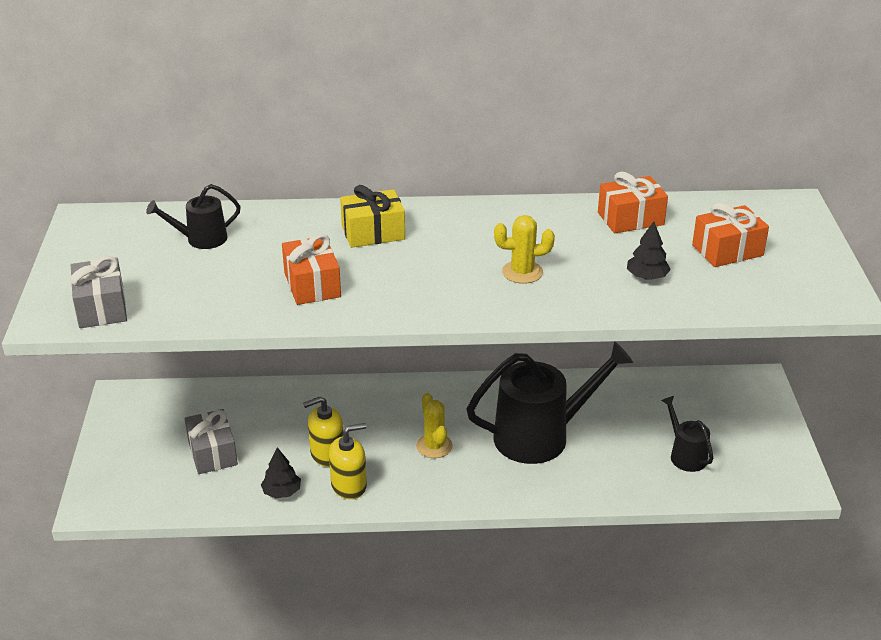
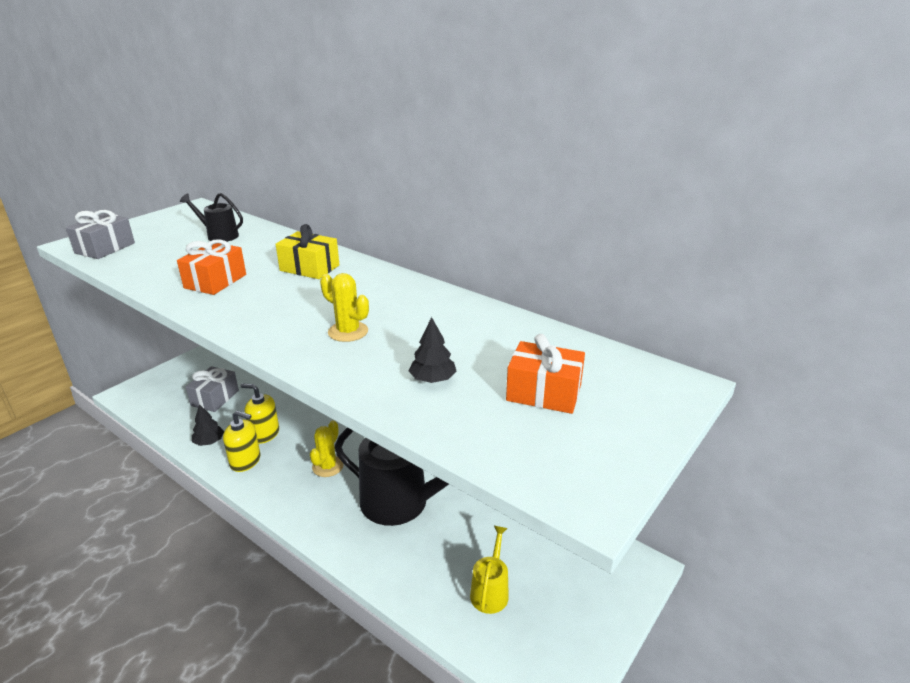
camera: 40 degrees right, 5 degrees down
(630, 218) = (501, 332): orange gift -> none
(685, 455) = (490, 591): black watering can -> yellow watering can

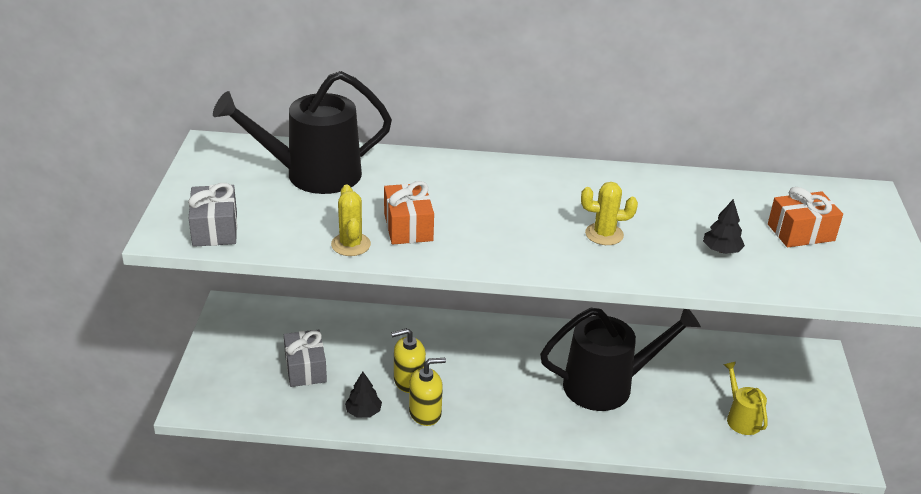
camera: 35 degrees left, 5 degrees up
(219, 236) = (312, 175): black watering can -> black watering can, size x2.04
(309, 268) = (470, 183): yellow gift -> none
(327, 466) = (507, 384): yellow cactus -> yellow cactus (351, 244)

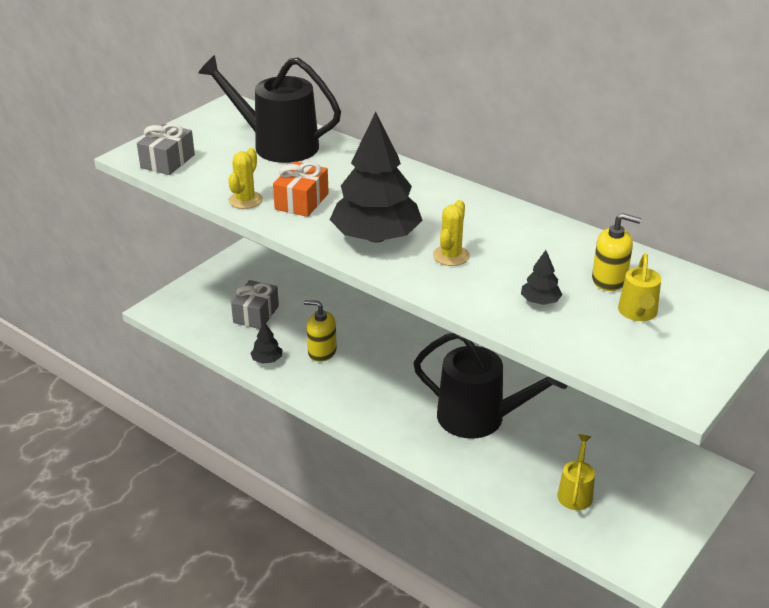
camera: 35 degrees right, 0 degrees up
(425, 413) = (311, 379): yellow soap dispenser -> yellow soap dispenser (609, 280)
(520, 239) = (376, 237): none -> black tree
(604, 234) = (451, 256): yellow cactus -> yellow cactus turned 75 degrees clockwise
(800, 232) = (638, 313): orange gift -> yellow watering can

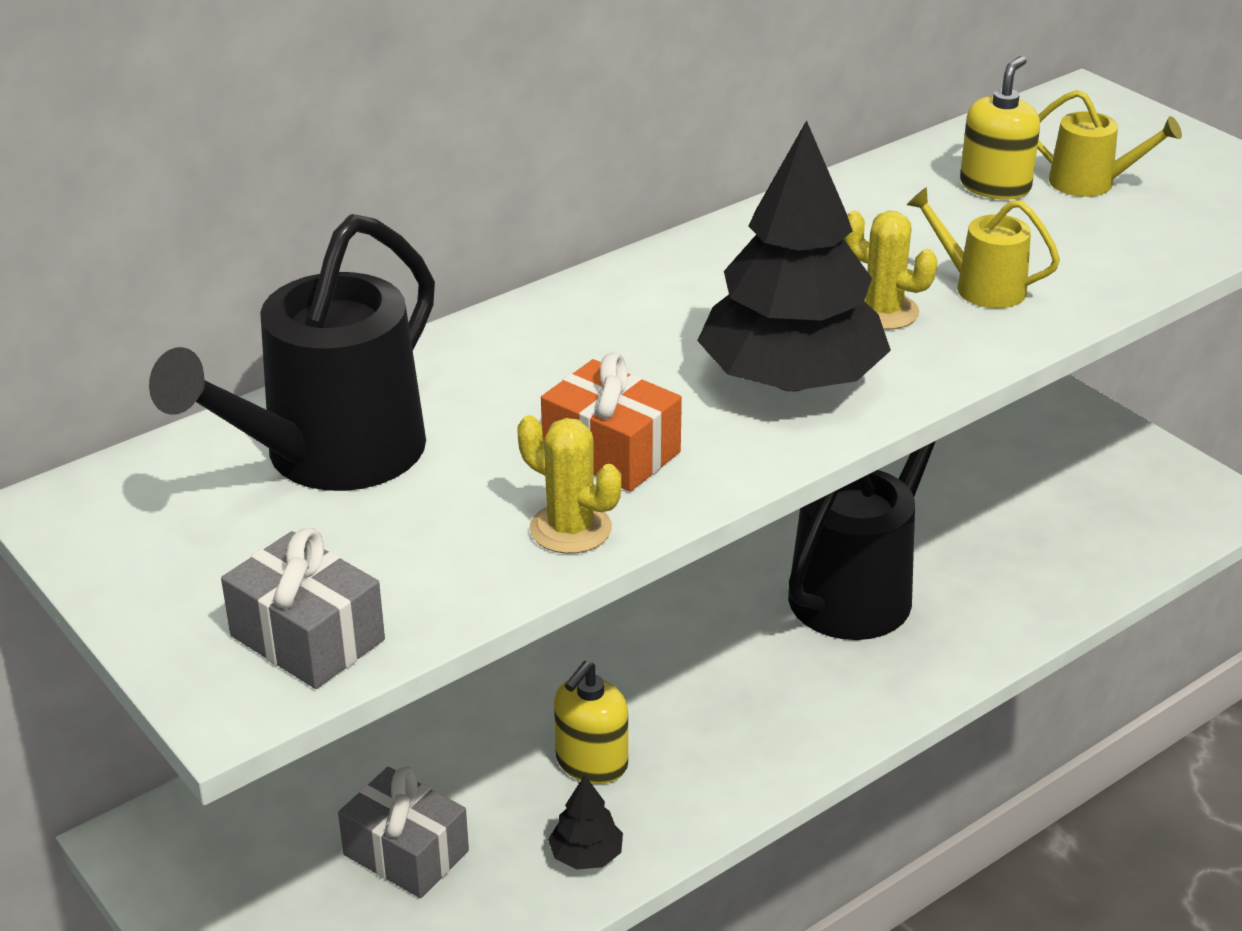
camera: 75 degrees left, 0 degrees up
(540, 301) = (1045, 254): black tree -> none
(575, 492) = (1063, 527): yellow watering can -> yellow watering can (980, 287)

